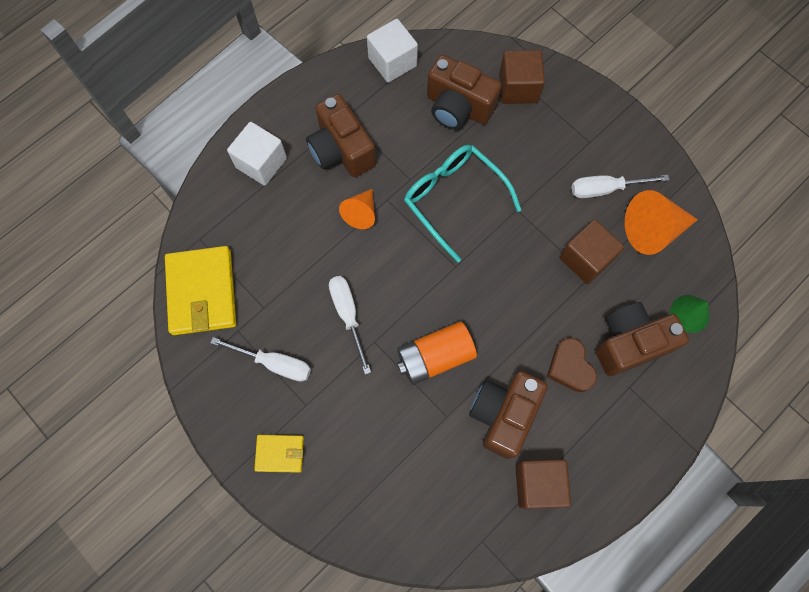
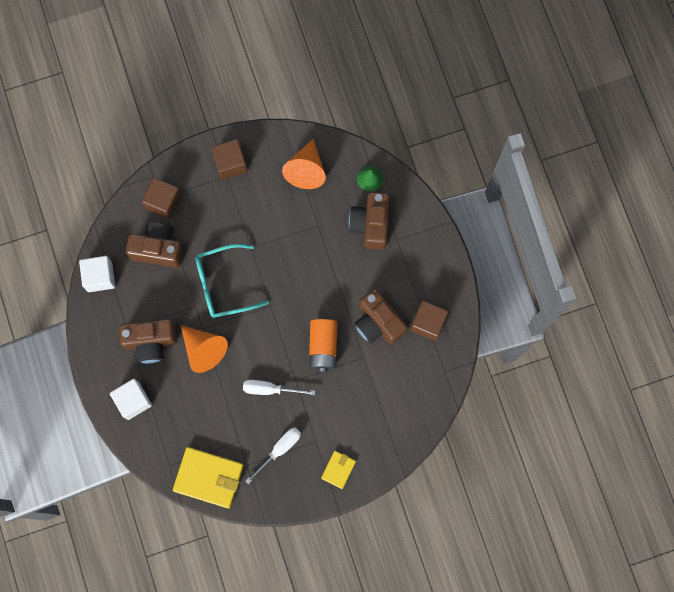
camera: 65 degrees left, 5 degrees up
(361, 213) = (203, 349): orange cone -> orange cone, size x1.63
(458, 107) = (158, 249): brown camera -> brown camera turned 135 degrees counterclockwise
(570, 367) = (368, 268): brown heart -> none
(586, 259) = (305, 222): brown cube -> brown cube (230, 163)
(605, 189) = (264, 184): white screwdriver -> none

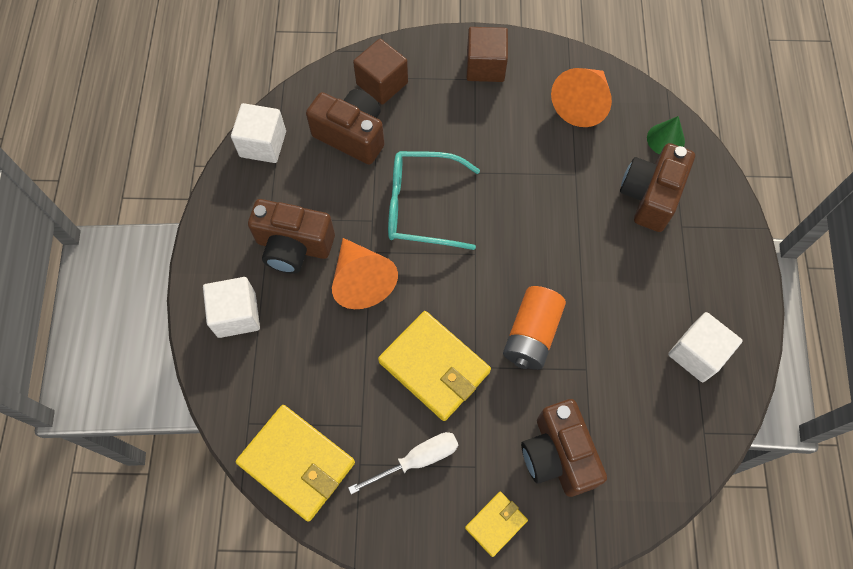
camera: 20 degrees right, 10 degrees down
(270, 389) = (434, 367): white screwdriver -> yellow wallet
(378, 323) = (622, 328): brown camera -> brown camera (557, 455)
(428, 323) = (697, 354): brown cube -> white cube

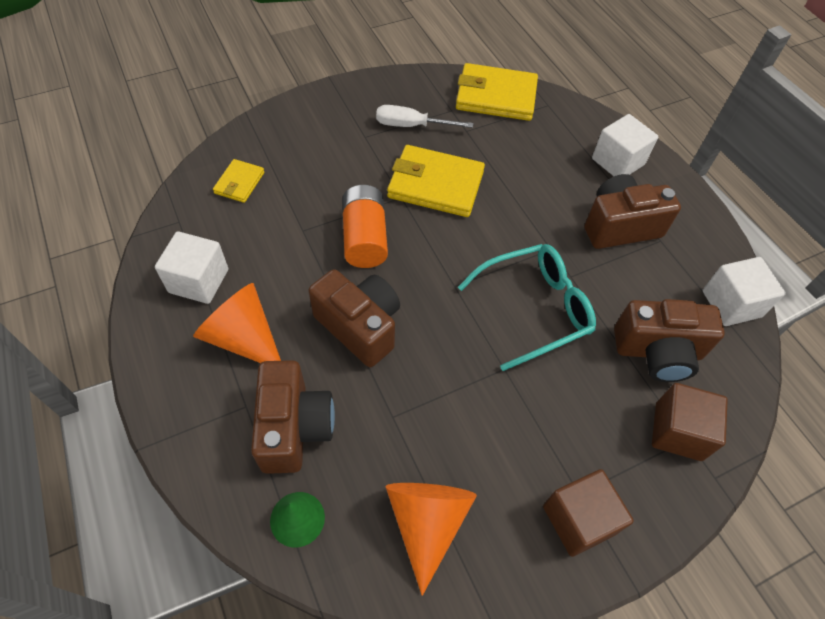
camera: 150 degrees right, 10 degrees down
(361, 280) = (541, 223): orange cone -> orange cone (243, 338)
(417, 460) = (411, 125): white screwdriver -> white screwdriver turned 60 degrees clockwise
(496, 524) = (332, 111): yellow wallet -> yellow wallet (239, 183)
(557, 455) = (303, 164): brown camera -> brown camera (360, 326)

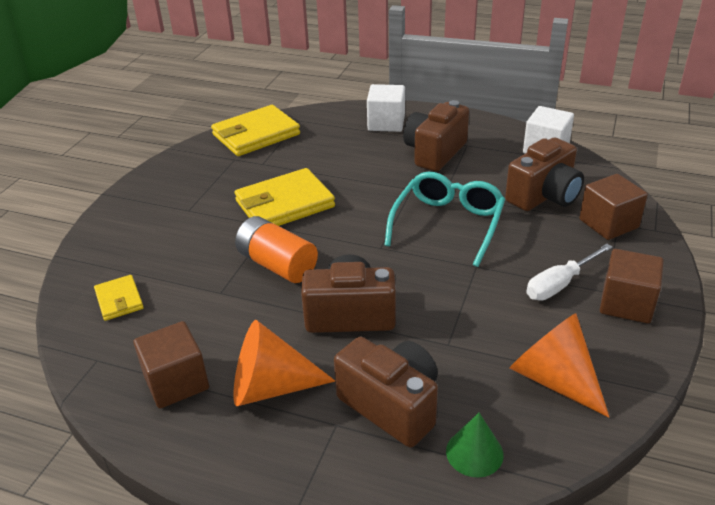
camera: 40 degrees left, 20 degrees down
(199, 281) = (176, 382): white cube -> brown cube
(411, 125) = (217, 183): white screwdriver -> white screwdriver (560, 284)

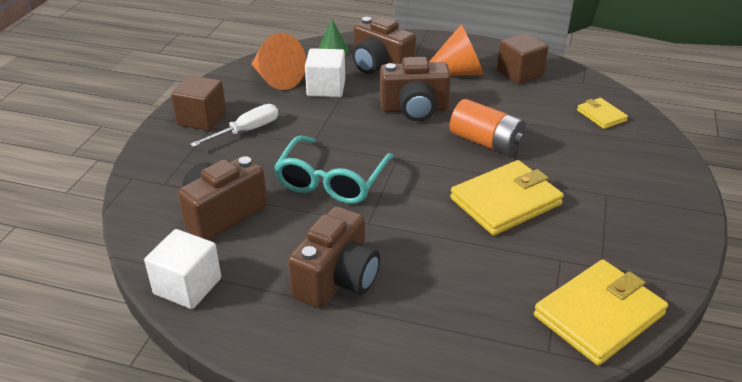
camera: 175 degrees right, 0 degrees up
(386, 123) = (408, 342): white cube -> white cube (326, 88)
(608, 224) = (173, 183): brown cube -> none

